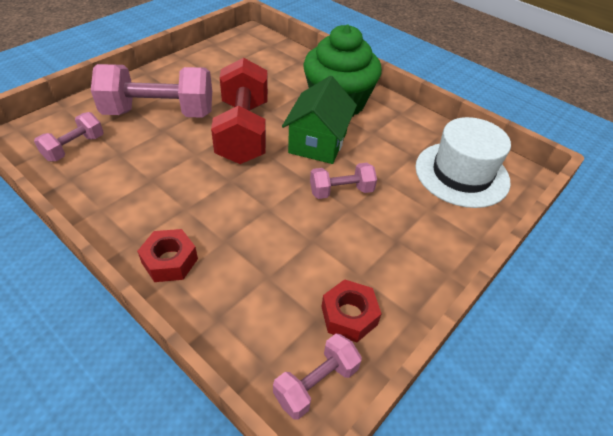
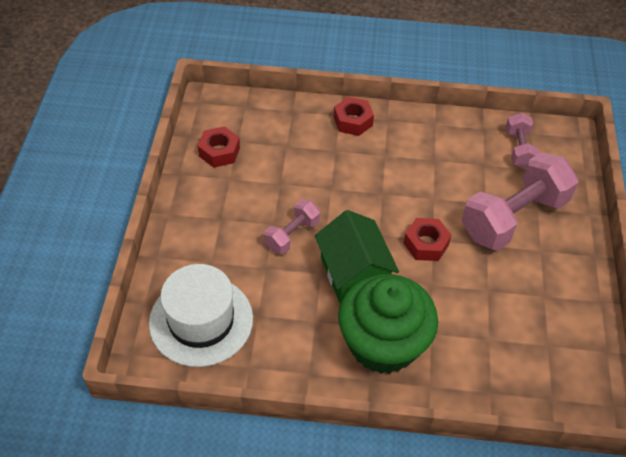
camera: 145 degrees right, 5 degrees up
(243, 131) = (426, 244): red dumbbell -> red nut
(316, 383) = (213, 112): pink dumbbell -> none

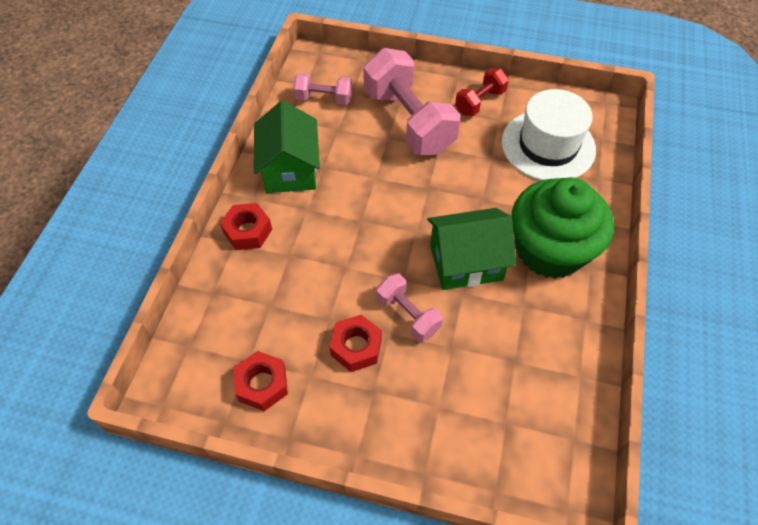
camera: 80 degrees left, 5 degrees up
(201, 320) = (521, 423): white hat -> white hat (548, 145)
(425, 137) = (290, 169): none -> green house
(426, 244) = (433, 194): red nut -> red nut (356, 347)
(564, 277) = (480, 102): none -> red dumbbell

